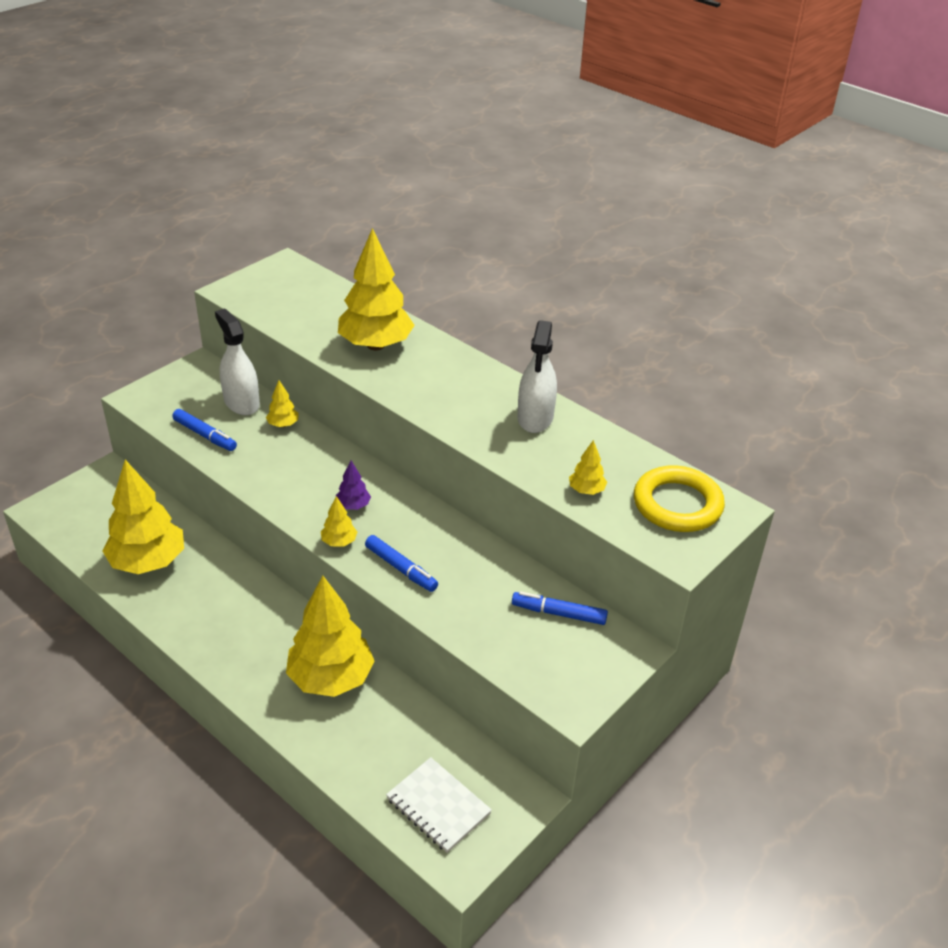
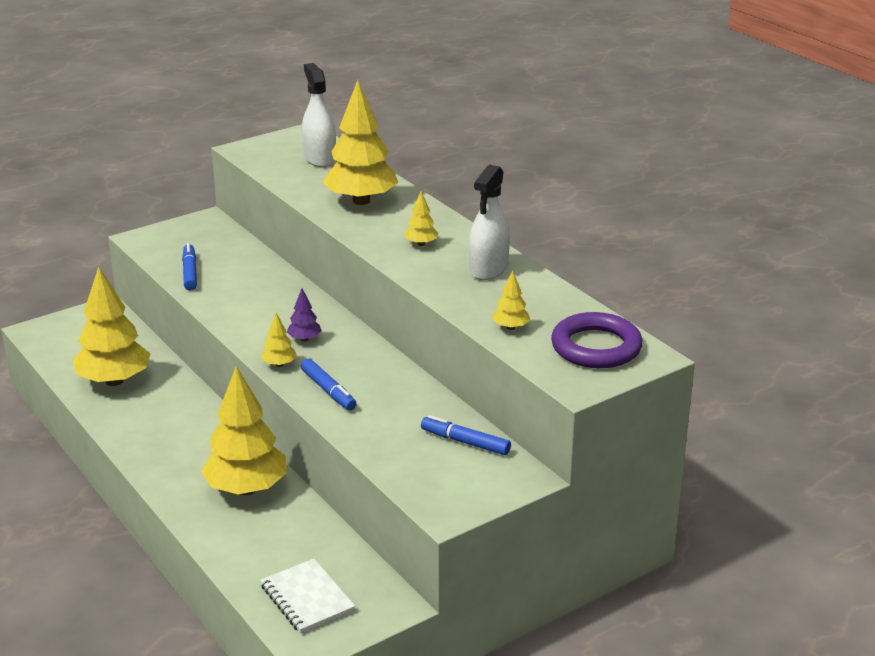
camera: 15 degrees right, 10 degrees down
(205, 435) = (190, 272): blue marker -> blue marker turned 150 degrees counterclockwise
(241, 403) = (234, 251): white spray bottle -> white spray bottle (319, 158)
(283, 424) = (265, 271): yellow tree -> yellow tree (421, 244)
(677, 504) = (596, 347): yellow ring -> purple ring

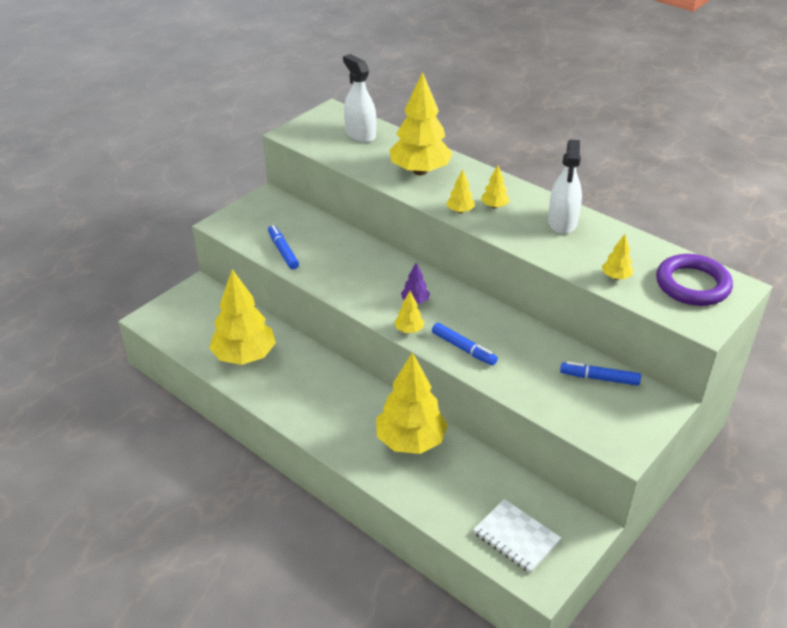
camera: 15 degrees left, 10 degrees up
(378, 243) = (460, 211): none -> yellow tree

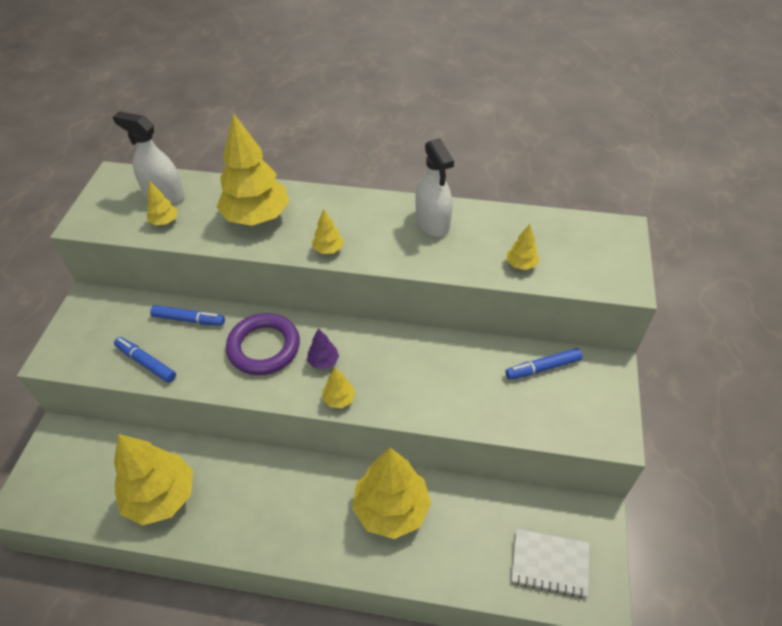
camera: 30 degrees left, 10 degrees up
(463, 348) = (405, 395): blue marker -> blue marker (189, 320)
(494, 206) = (357, 230): yellow tree -> yellow tree (164, 221)
(692, 285) = (588, 244): purple ring -> purple ring (264, 347)

